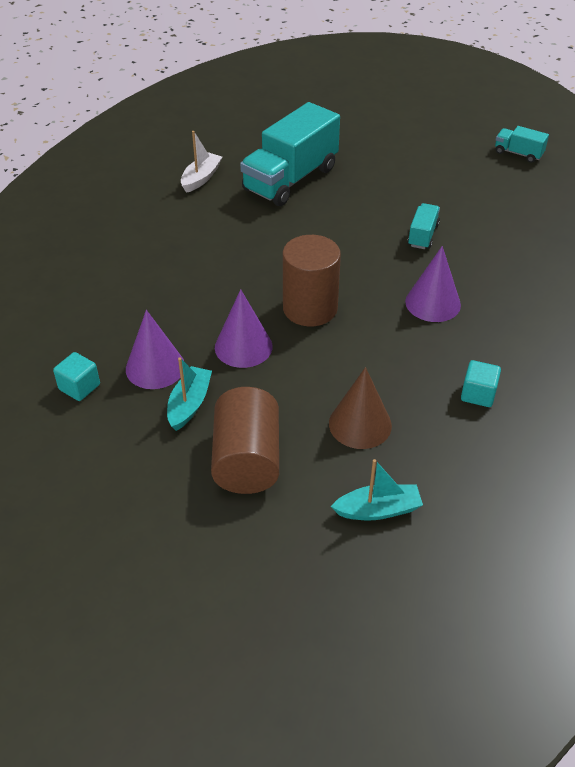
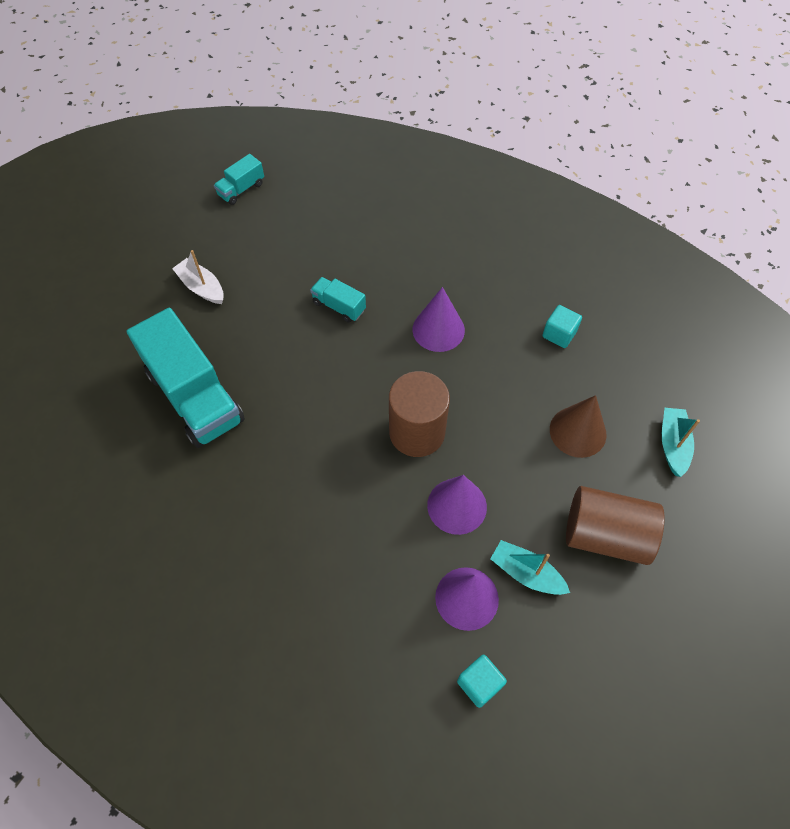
camera: 75 degrees left, 15 degrees up
(201, 178) = (150, 490): white boat -> white boat (202, 287)

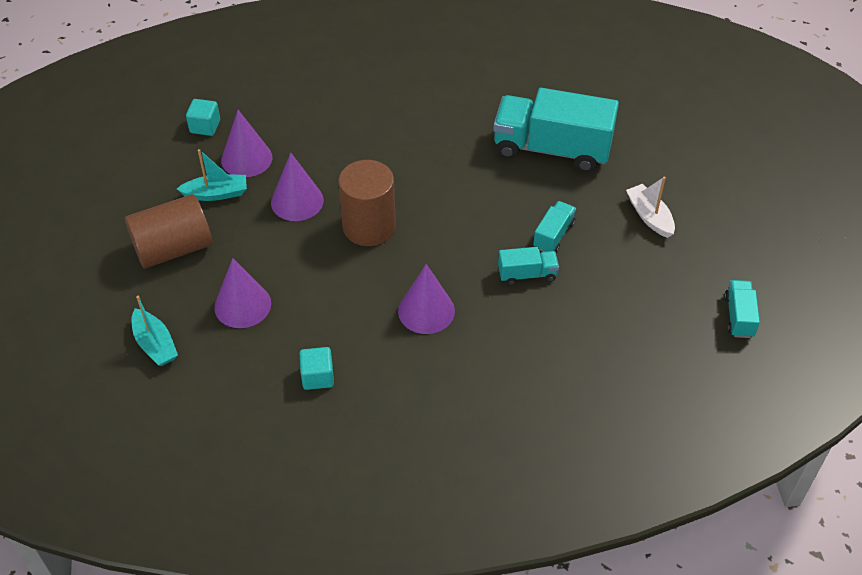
camera: 140 degrees right, 10 degrees down
(202, 287) = (649, 216): white boat -> white boat turned 120 degrees counterclockwise
(285, 322) = (553, 235): none -> turquoise truck
(577, 431) = (242, 305): brown cone -> purple cone

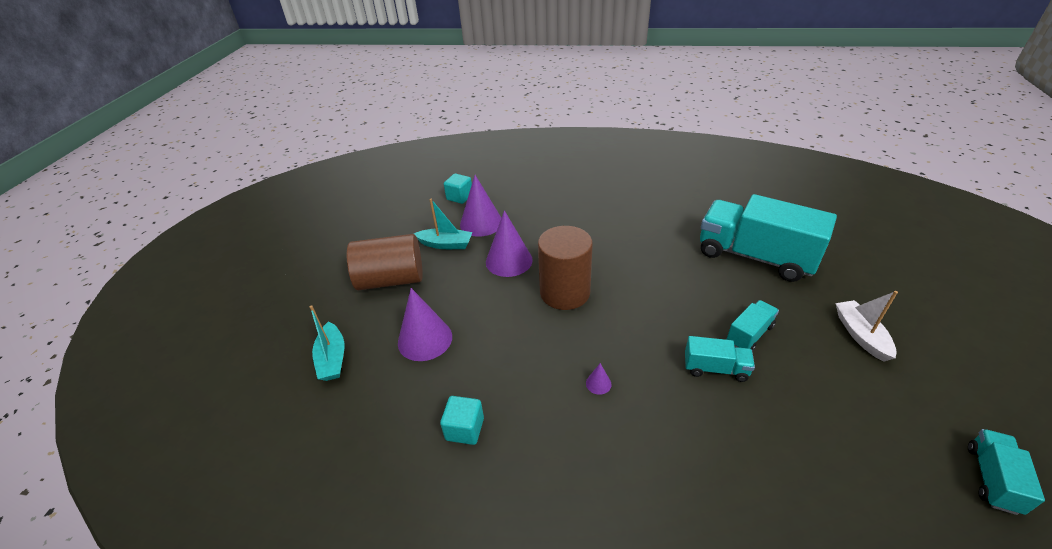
camera: 20 degrees right, 10 degrees down
(426, 311) = (598, 383): purple cone -> purple cone, size x0.42

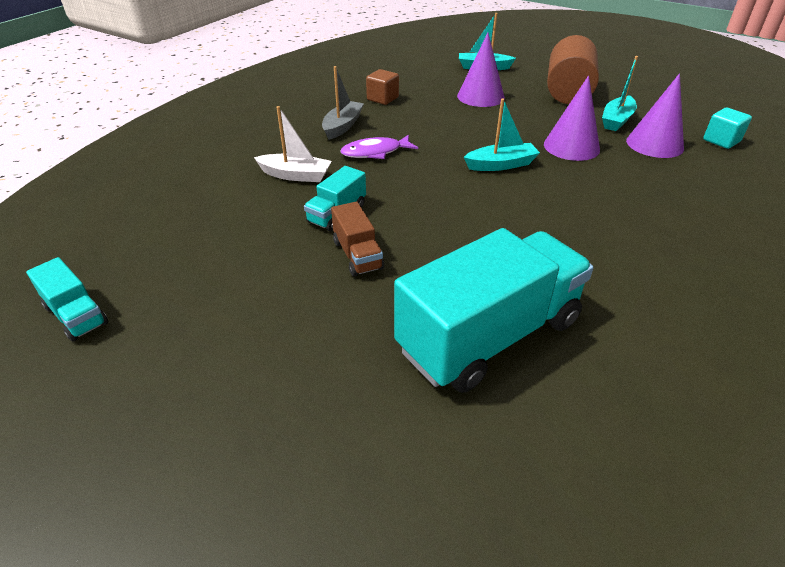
camera: 110 degrees right, 0 degrees up
(464, 429) = (382, 99): turquoise cube -> brown cube
(559, 439) = (342, 126): none -> grey boat
(565, 292) = (501, 165): brown cylinder -> turquoise boat
(598, 383) = (375, 152): purple cone -> purple fish
(749, 334) = (357, 255): turquoise truck -> brown truck
(861, 335) = (280, 347): white boat -> white boat (295, 175)

